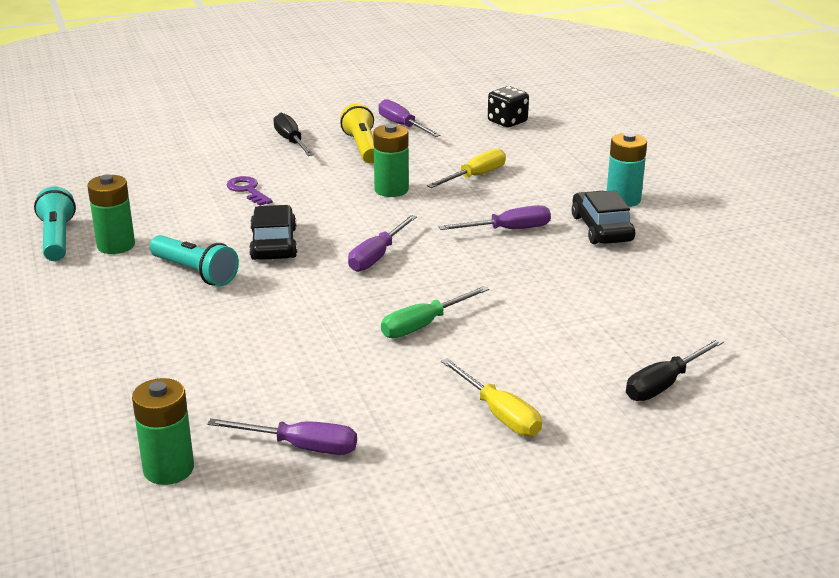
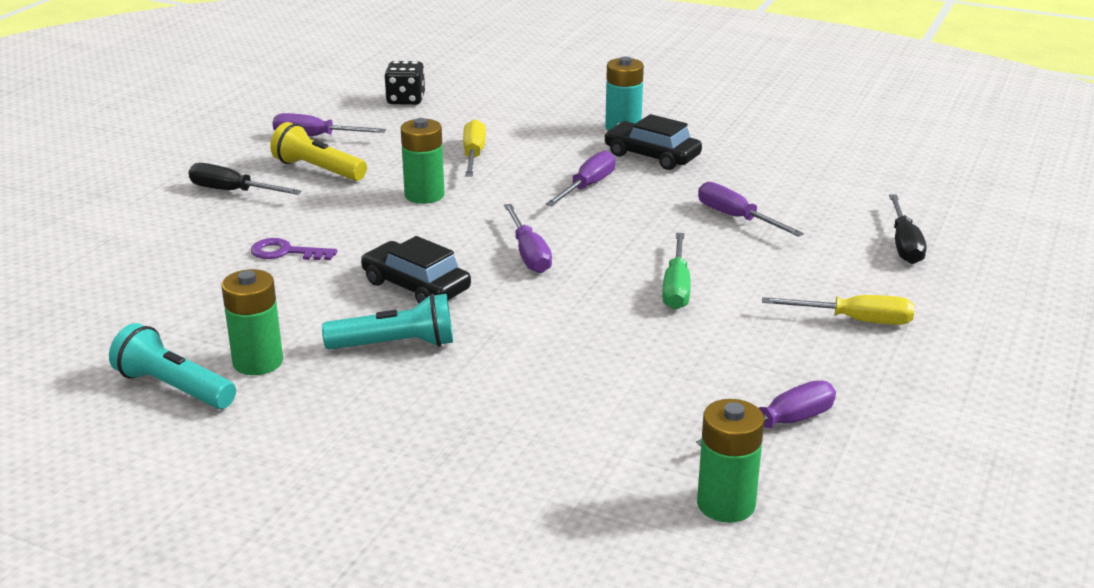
camera: 45 degrees left, 0 degrees up
(570, 300) = (736, 218): none -> purple screwdriver

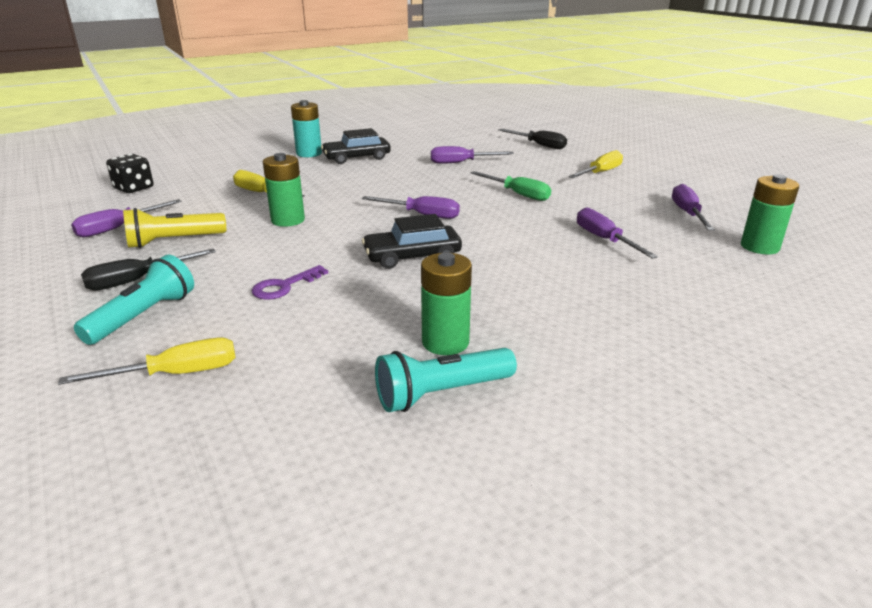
camera: 55 degrees left, 0 degrees up
(113, 272) = (176, 374): none -> yellow screwdriver
(396, 345) = (486, 284): turquoise flashlight -> turquoise flashlight (144, 316)
(587, 186) = (364, 179): purple screwdriver -> purple screwdriver (604, 239)

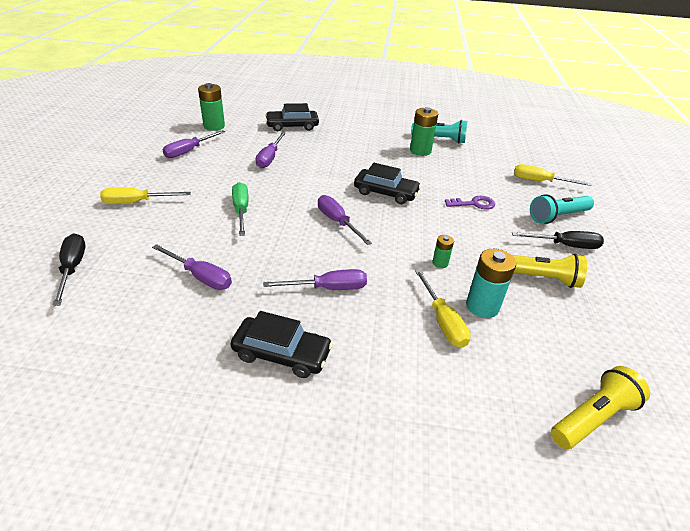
camera: 145 degrees left, 10 degrees up
(118, 228) = (593, 322): purple screwdriver -> purple screwdriver (328, 288)
(134, 188) = (593, 418): black dice -> yellow flashlight
(288, 220) = (440, 263): green battery -> green battery, size x0.53
(309, 153) = (325, 407): turquoise battery -> turquoise battery (482, 306)
(696, 293) = (292, 126): none -> black car

